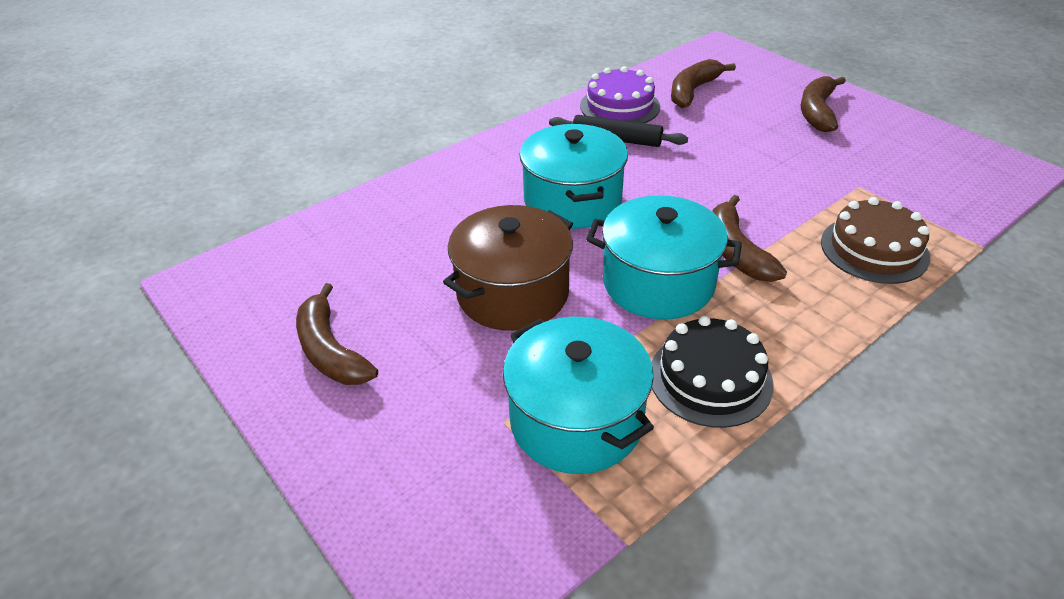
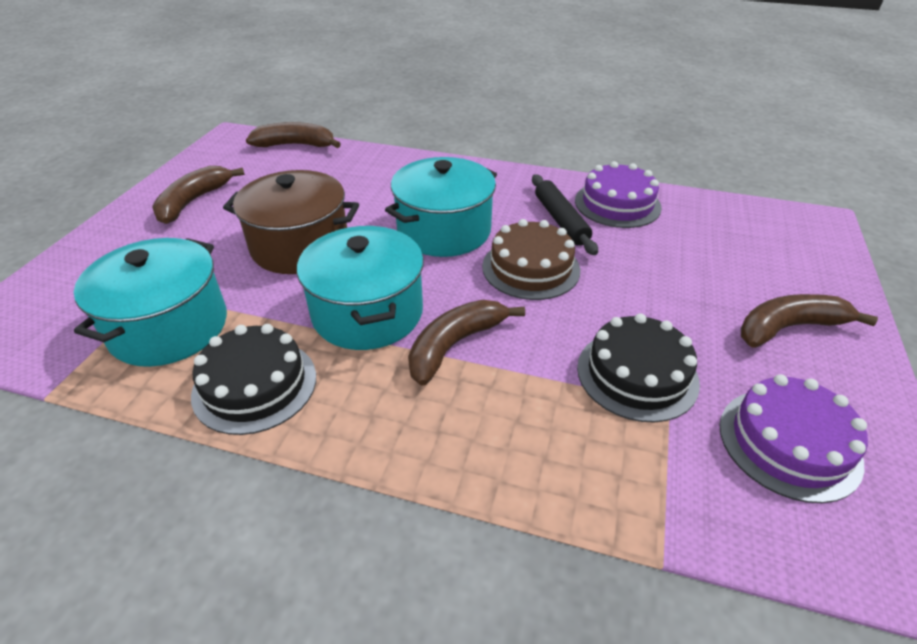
camera: 55 degrees right, 0 degrees up
(693, 91) = (704, 233): brown banana -> brown banana (295, 145)
(823, 185) = (637, 374): none -> black cake
(874, 249) = (552, 451): brown cake -> brown cake (531, 268)
(913, 161) = (789, 443): none -> purple cake

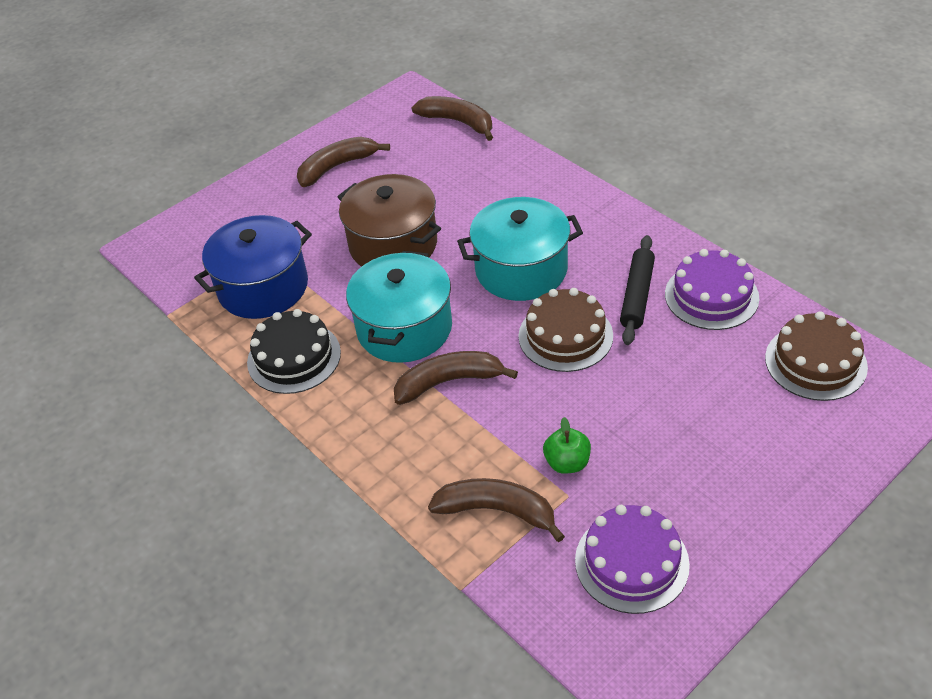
camera: 35 degrees right, 5 degrees up
(169, 327) = (263, 287): turquoise pot -> blue pot
(637, 374) = (567, 463): black cake -> green apple
(738, 223) = (815, 362): none -> brown cake
(788, 328) = (740, 480): brown banana -> brown banana (497, 511)

